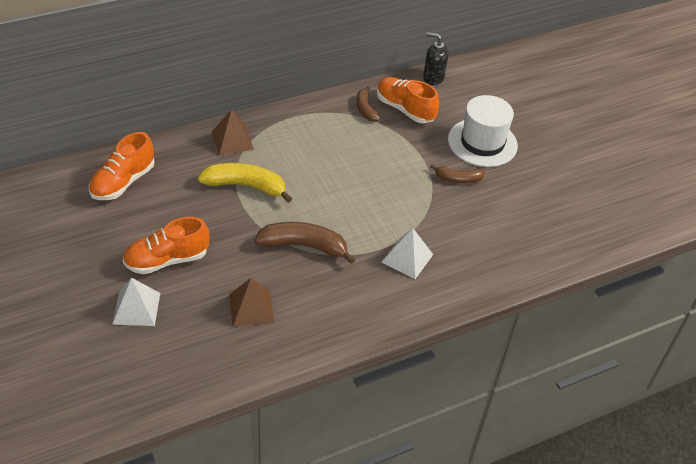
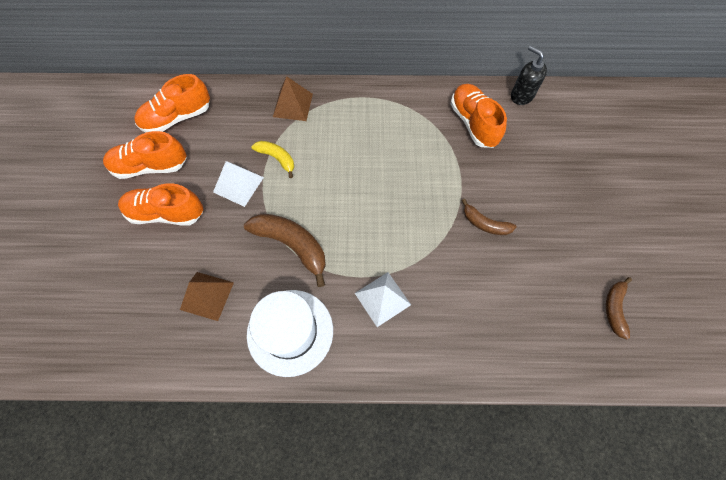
camera: 30 degrees right, 20 degrees up
(124, 229) = (150, 166): none -> orange shoe
(136, 308) = (113, 254): white pyramid -> white pyramid (238, 184)
(246, 186) = (277, 158): yellow banana -> yellow banana, size x0.59
(365, 109) = (434, 110): brown banana -> brown banana (614, 308)
(482, 142) = (533, 188): white hat -> white hat (290, 332)

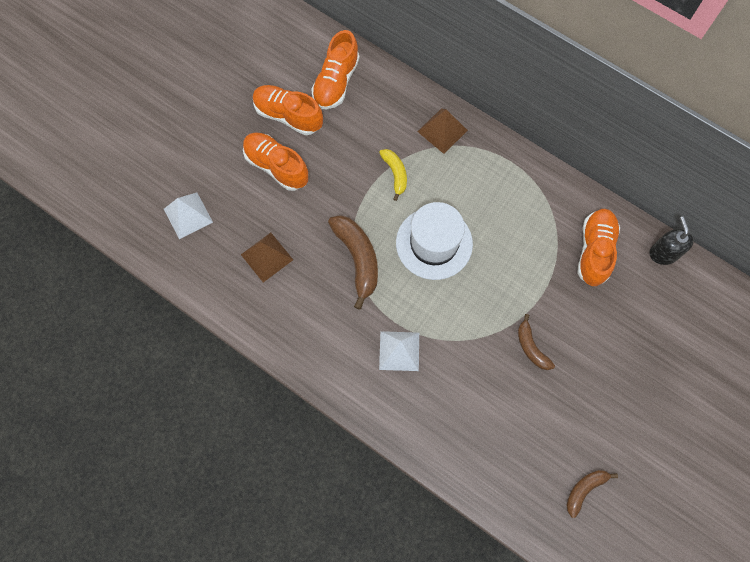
camera: 35 degrees right, 5 degrees up
(177, 117) = (336, 82): orange shoe -> orange shoe turned 75 degrees counterclockwise
(238, 184) = (348, 178): white pyramid -> white pyramid (188, 215)
(290, 332) = (311, 327): white hat -> white hat (434, 243)

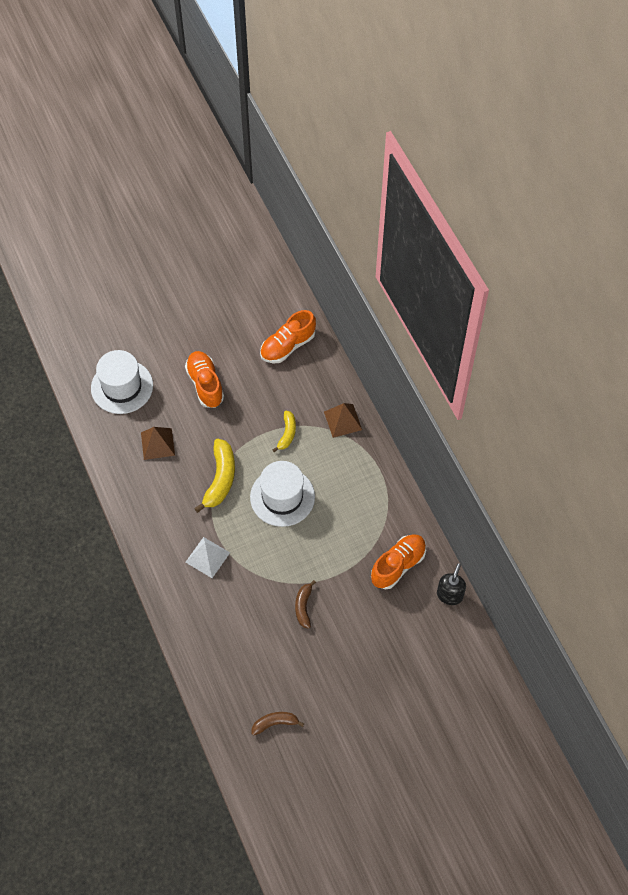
camera: 30 degrees right, 10 degrees down
(188, 215) = (122, 387): white pyramid -> white hat
(288, 115) = (237, 352): orange shoe -> none
(358, 259) = (220, 479): brown banana -> yellow banana

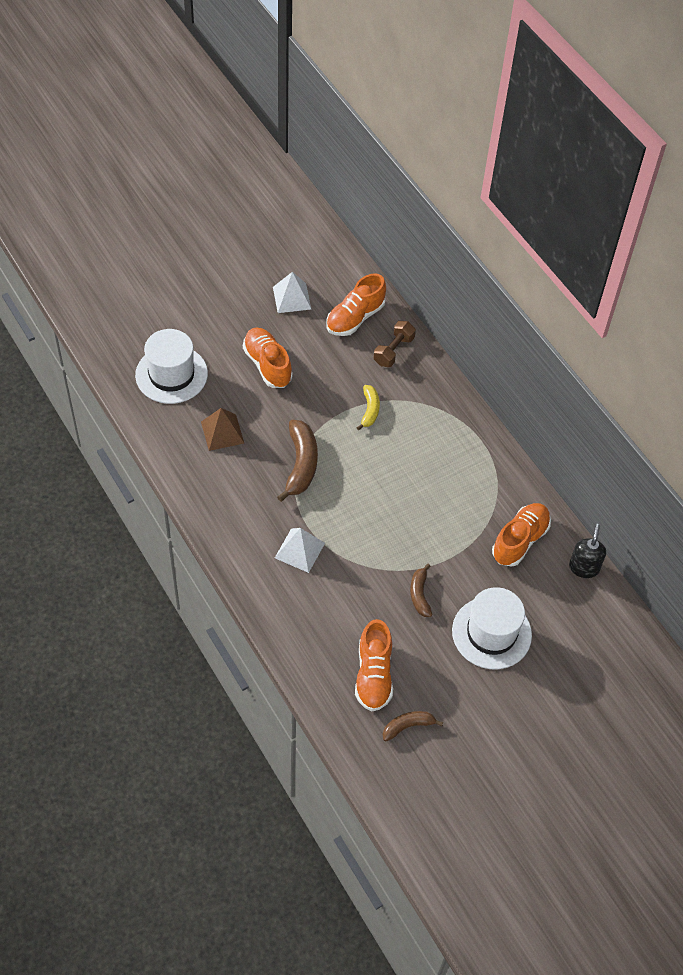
camera: 10 degrees left, 5 degrees down
(220, 479) = (301, 464): yellow banana -> brown banana
(235, 323) = (292, 298): none -> white pyramid
(253, 675) = (373, 675): none -> orange shoe
(282, 497) = (375, 478): white hat -> white hat (491, 633)
(316, 379) = (393, 351): none -> brown dumbbell
(343, 420) = (430, 392): brown pyramid -> none

